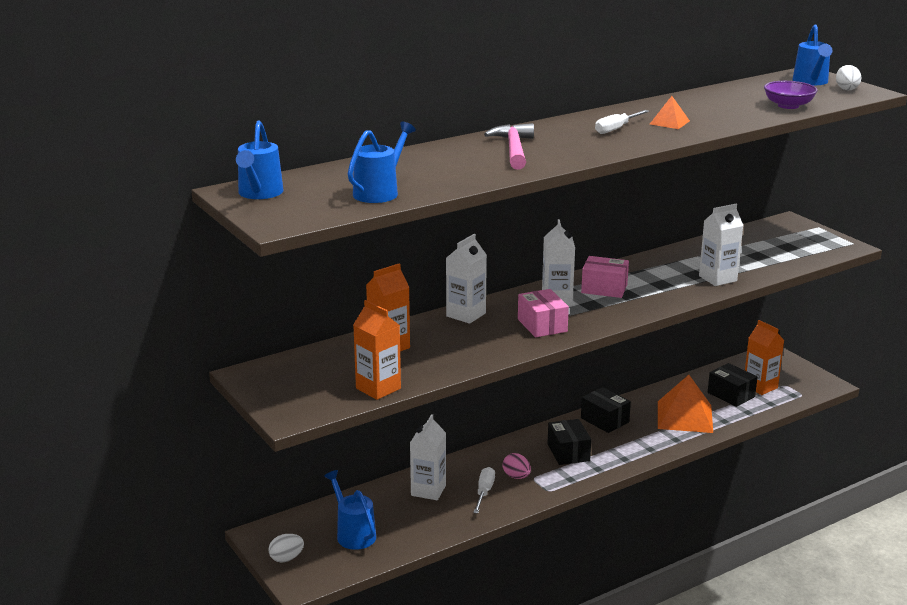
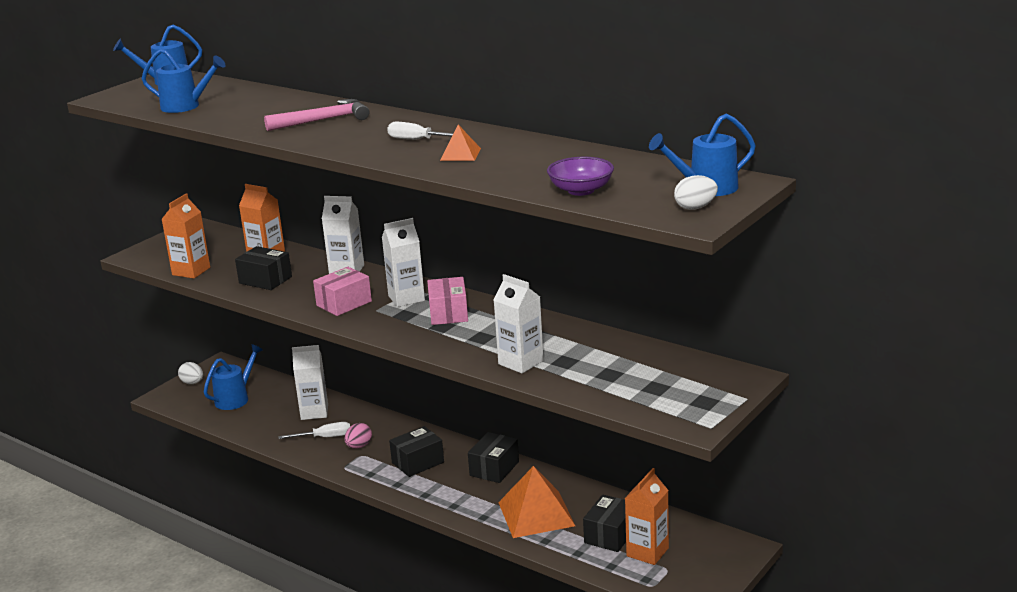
camera: 70 degrees right, 0 degrees up
(447, 353) = (265, 280): none -> black box

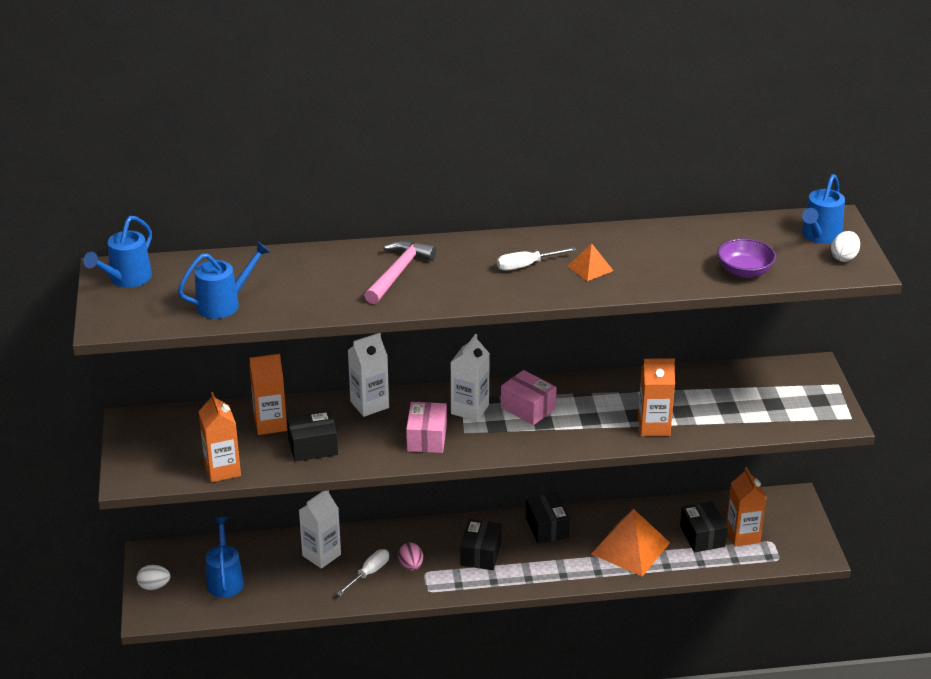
camera: 45 degrees left, 10 degrees up
(520, 362) = (654, 427): white carton -> orange carton

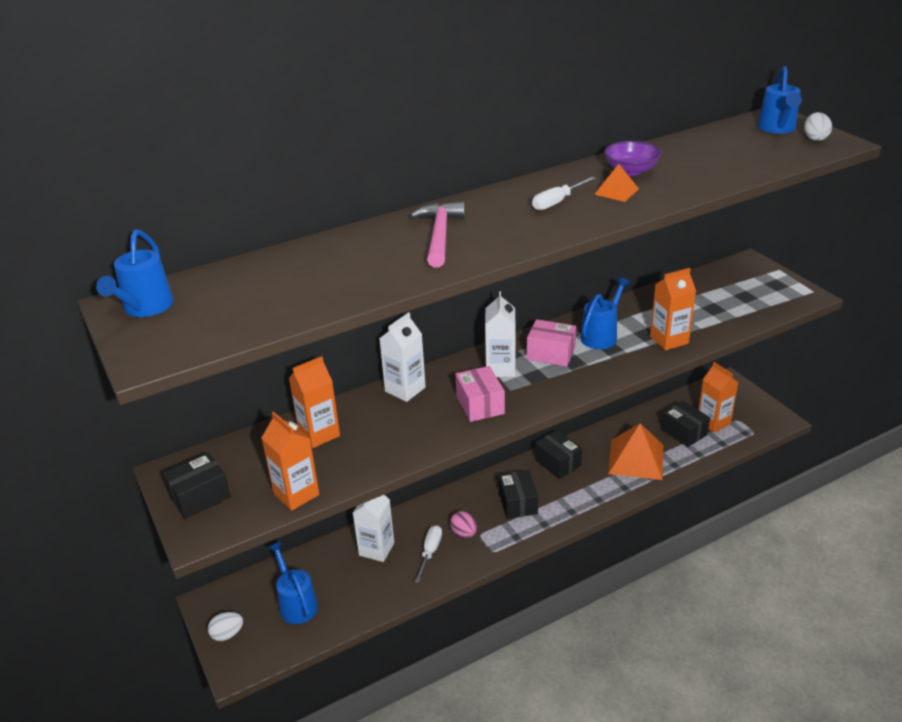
camera: 20 degrees left, 0 degrees up
(224, 304) = (276, 305): blue watering can -> blue watering can (601, 335)
(313, 447) = (376, 444): black box -> black box (200, 496)
(744, 271) = (749, 164): purple bowl -> purple bowl (631, 170)

